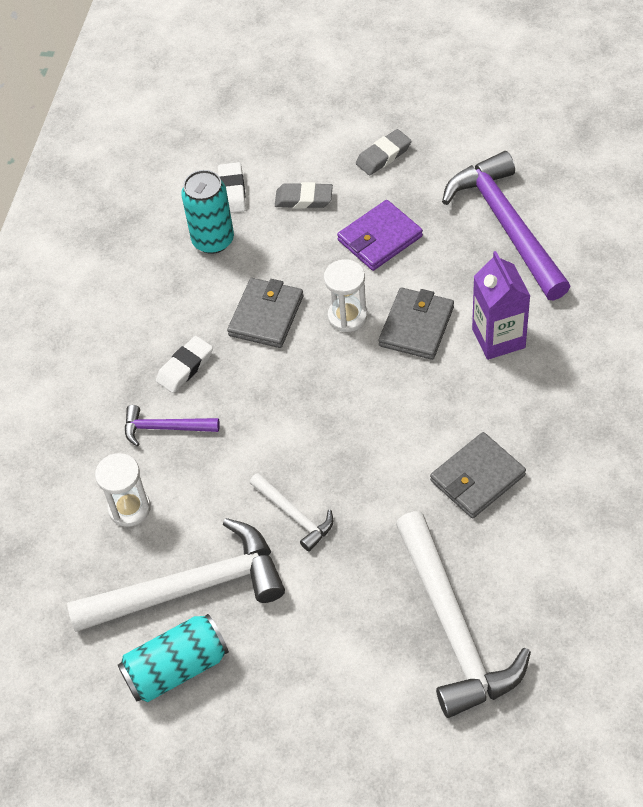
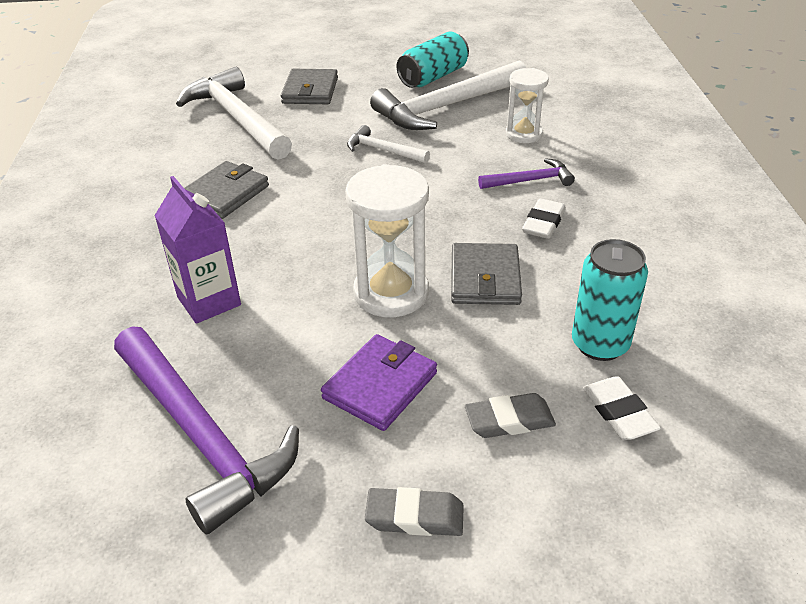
camera: 160 degrees right, 15 degrees down
(347, 316) = (391, 293): white hourglass -> white hourglass, size x1.58
(383, 155) = (415, 516): grey eraser -> grey eraser turned 60 degrees clockwise
(416, 326) = (307, 297): grey wallet -> grey wallet (310, 91)

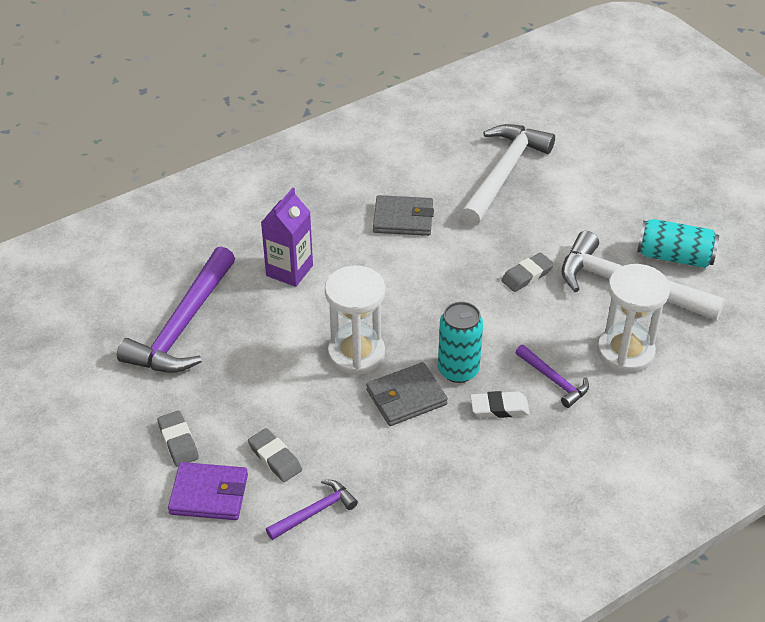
camera: 60 degrees right, 5 degrees up
(310, 91) = (581, 192): grey wallet -> none
(380, 385) = (267, 385): purple wallet -> purple wallet (209, 494)
(383, 150) = (527, 275): white hammer -> grey eraser
(524, 134) = (625, 352): white hourglass -> white hourglass, size x1.58
(600, 344) = (376, 483): turquoise can -> turquoise can (458, 370)
(619, 412) = (315, 512): white eraser -> purple hammer

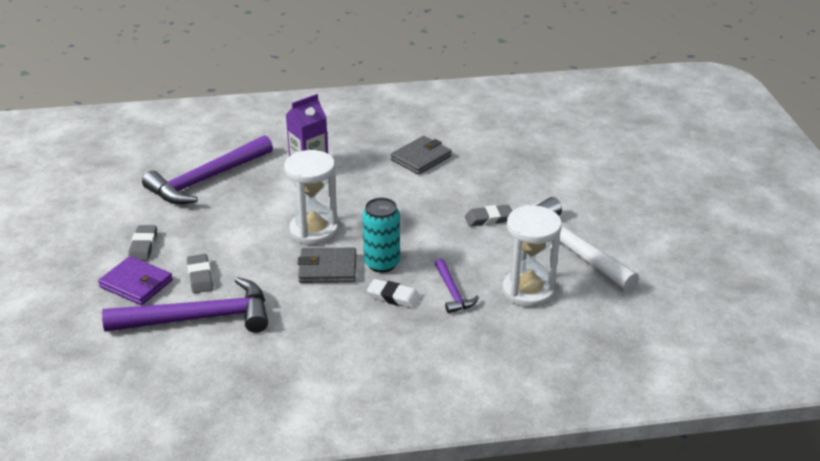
camera: 25 degrees right, 10 degrees down
(315, 512) = (199, 318): purple hammer -> purple hammer, size x2.04
(403, 219) = (421, 158): grey wallet -> grey wallet turned 75 degrees counterclockwise
(504, 174) = (525, 150): white hammer -> none
(674, 257) = (625, 240): turquoise can -> none

